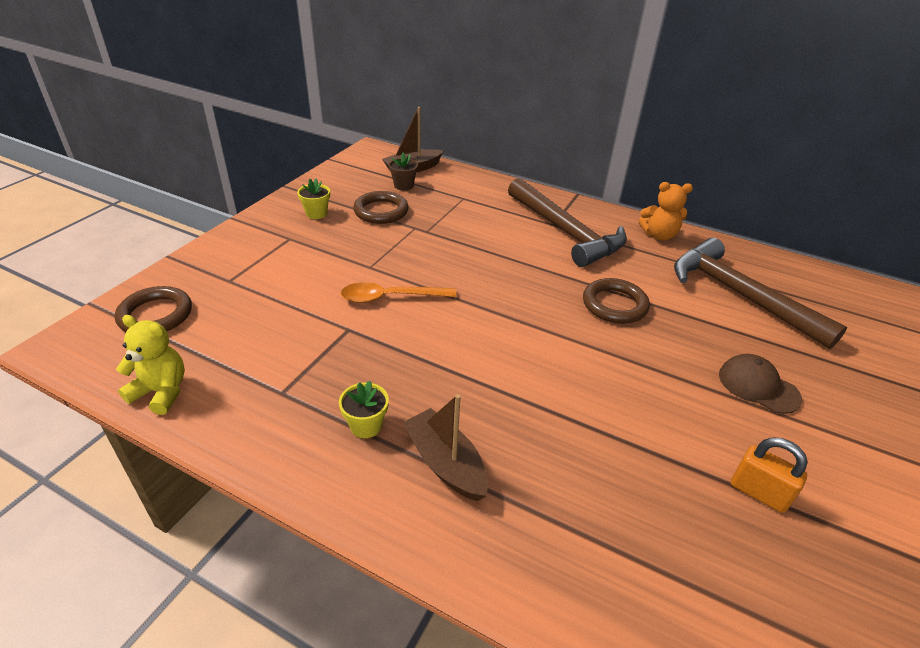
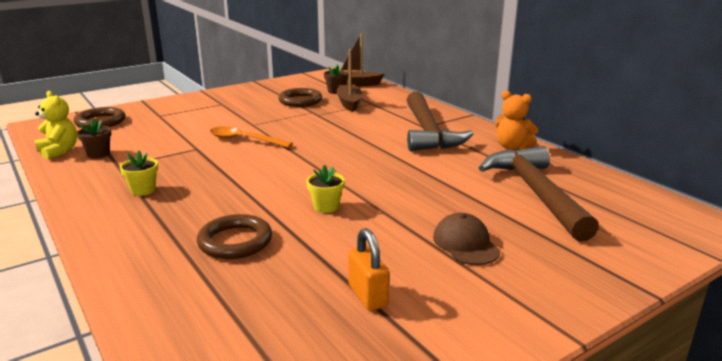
camera: 30 degrees right, 15 degrees down
(227, 379) = (98, 154): none -> brown flower pot
(316, 213) = (255, 96): yellow flower pot -> yellow flower pot (326, 207)
(445, 463) = (164, 218): brown boat -> brown boat (349, 103)
(614, 305) = (407, 175): brown ring -> brown ring (235, 241)

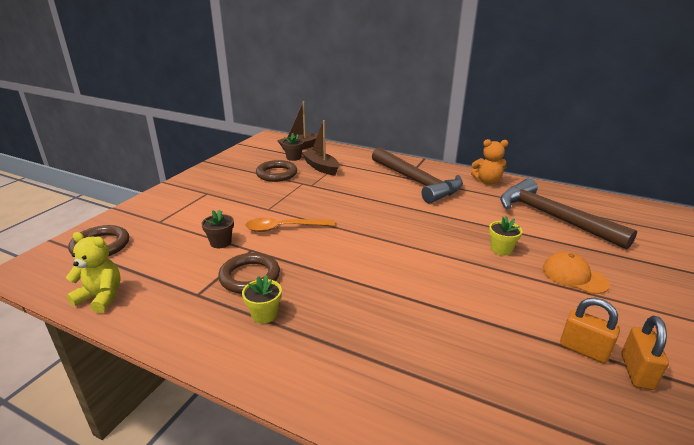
camera: 30 degrees left, 5 degrees up
(98, 154) = (154, 286): brown flower pot -> brown flower pot (220, 242)
(235, 241) = (424, 339): brown ring -> brown ring (250, 277)
(326, 207) = (443, 276): yellow flower pot -> yellow flower pot (501, 249)
(393, 329) = (636, 372): none -> orange padlock
(465, 244) = (574, 276): brown cap -> orange cap

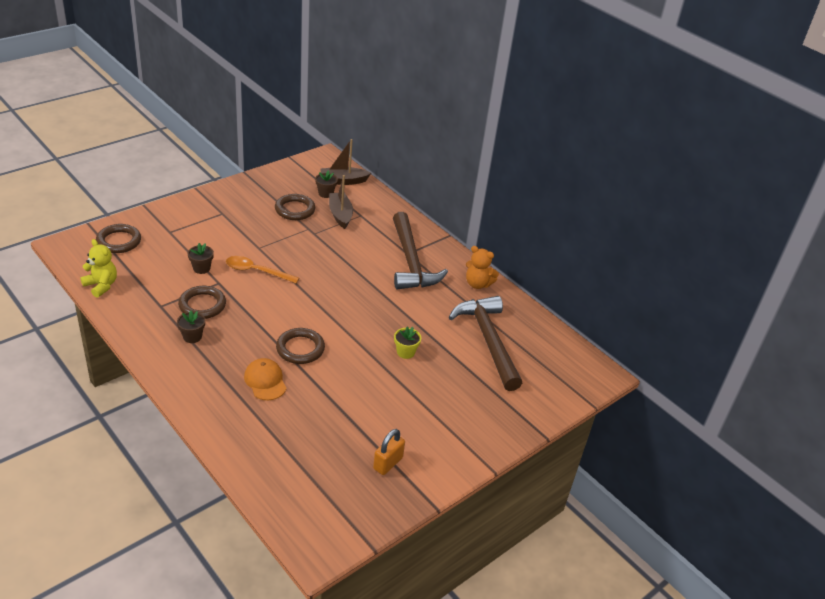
camera: 20 degrees right, 10 degrees up
(264, 314) = (192, 337): yellow flower pot -> brown flower pot
(400, 282) = (300, 349): none -> brown ring
(574, 276) = (434, 393): orange cap -> orange cap (265, 381)
(583, 350) = (371, 439): orange padlock -> none

